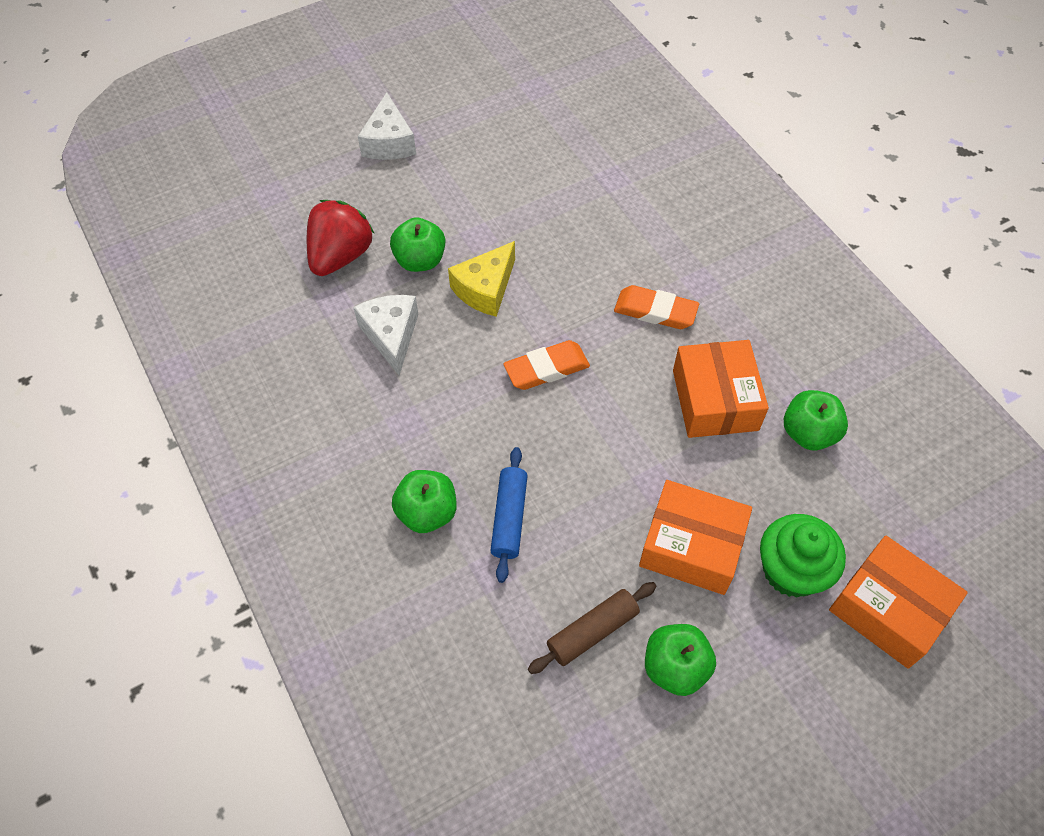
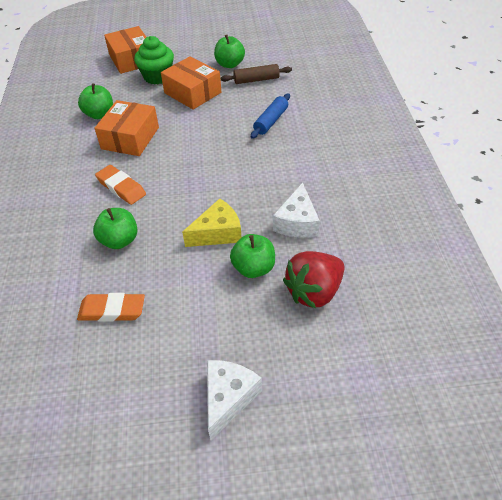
camera: 155 degrees left, 10 degrees down
(427, 512) = (312, 133): green apple -> green apple (119, 240)
(546, 369) = (209, 176): orange eraser -> orange eraser (112, 310)

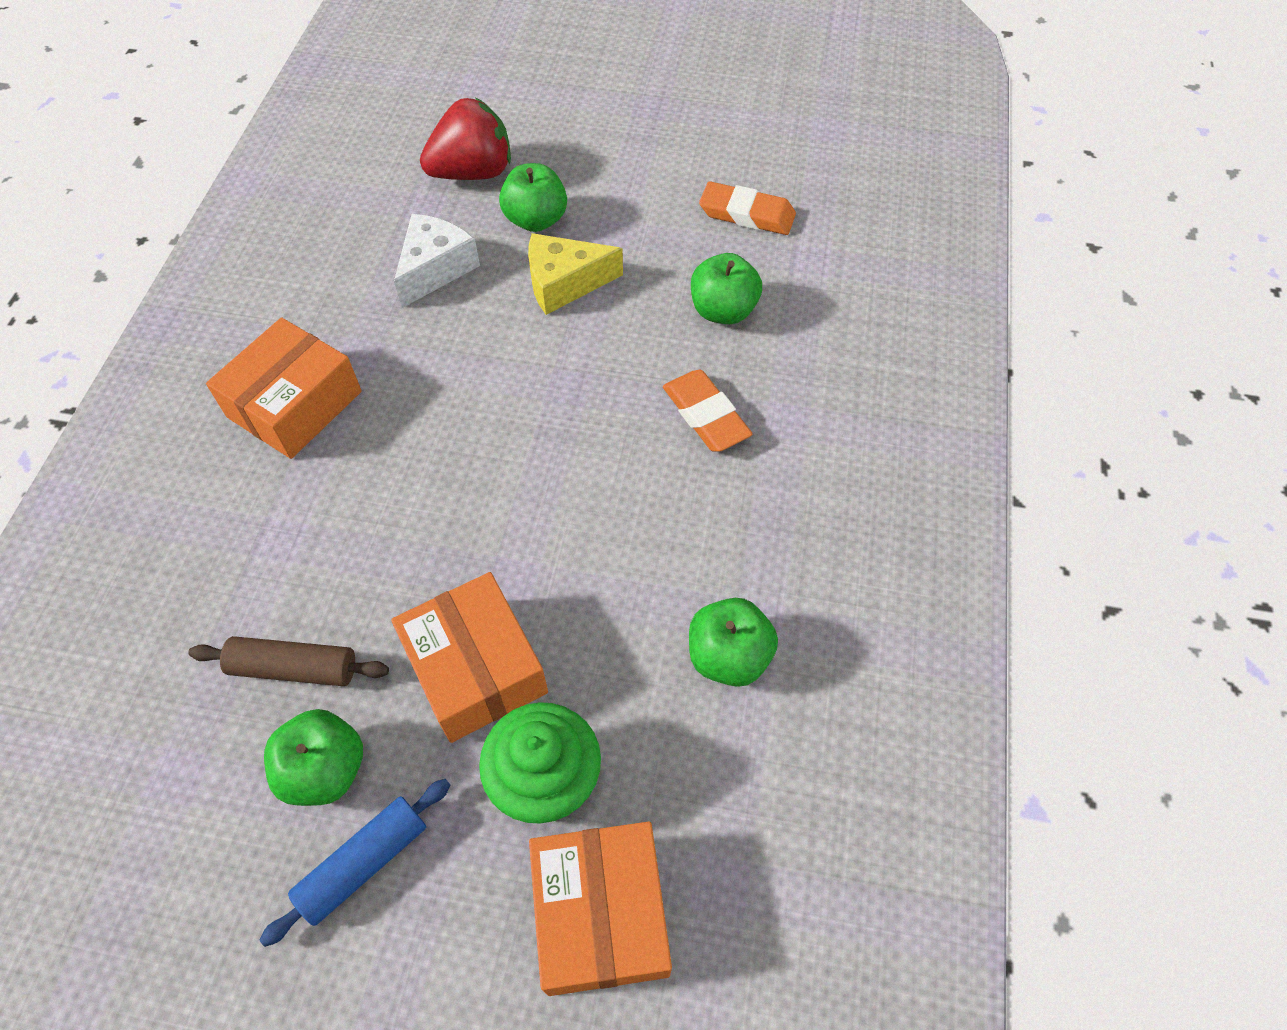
camera: 165 degrees left, 10 degrees up
(130, 138) = (666, 546): orange box -> orange box (294, 404)
(228, 398) = (628, 100): white cheese -> none
(271, 121) = (346, 504): blue rolling pin -> blue rolling pin (364, 863)

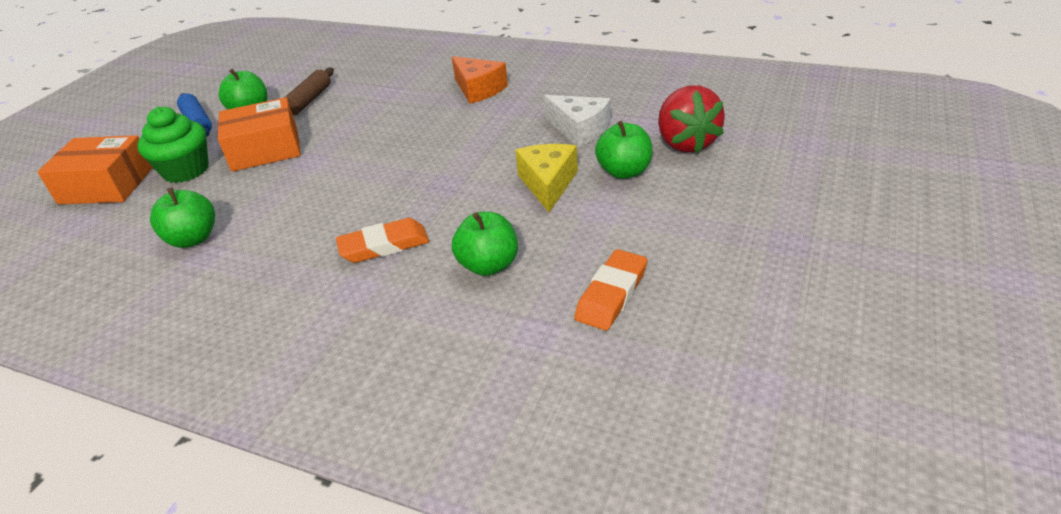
camera: 105 degrees right, 20 degrees down
(294, 404) = (478, 89): orange box -> orange cheese

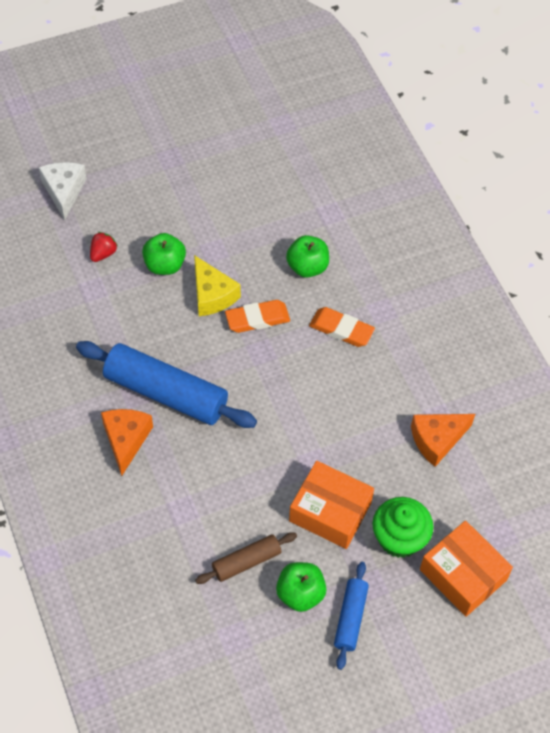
camera: 140 degrees left, 20 degrees up
(193, 239) = (437, 440): green apple -> orange cheese
(487, 120) = (166, 393): none -> blue rolling pin
(548, 184) = (212, 295): yellow cheese -> yellow cheese turned 75 degrees counterclockwise
(579, 130) = (133, 324): white cheese -> white cheese (64, 191)
(611, 294) = (277, 202): orange eraser -> orange eraser (257, 319)
(686, 143) = (103, 253): red strawberry -> red strawberry, size x0.51

